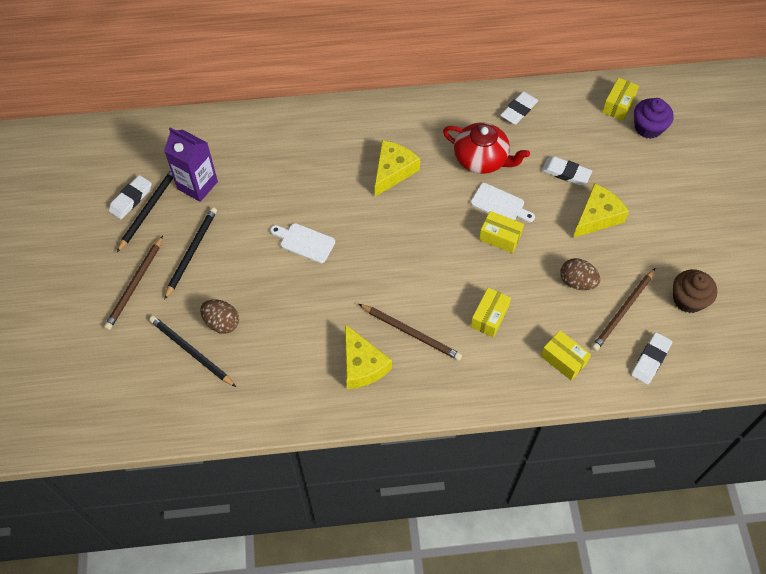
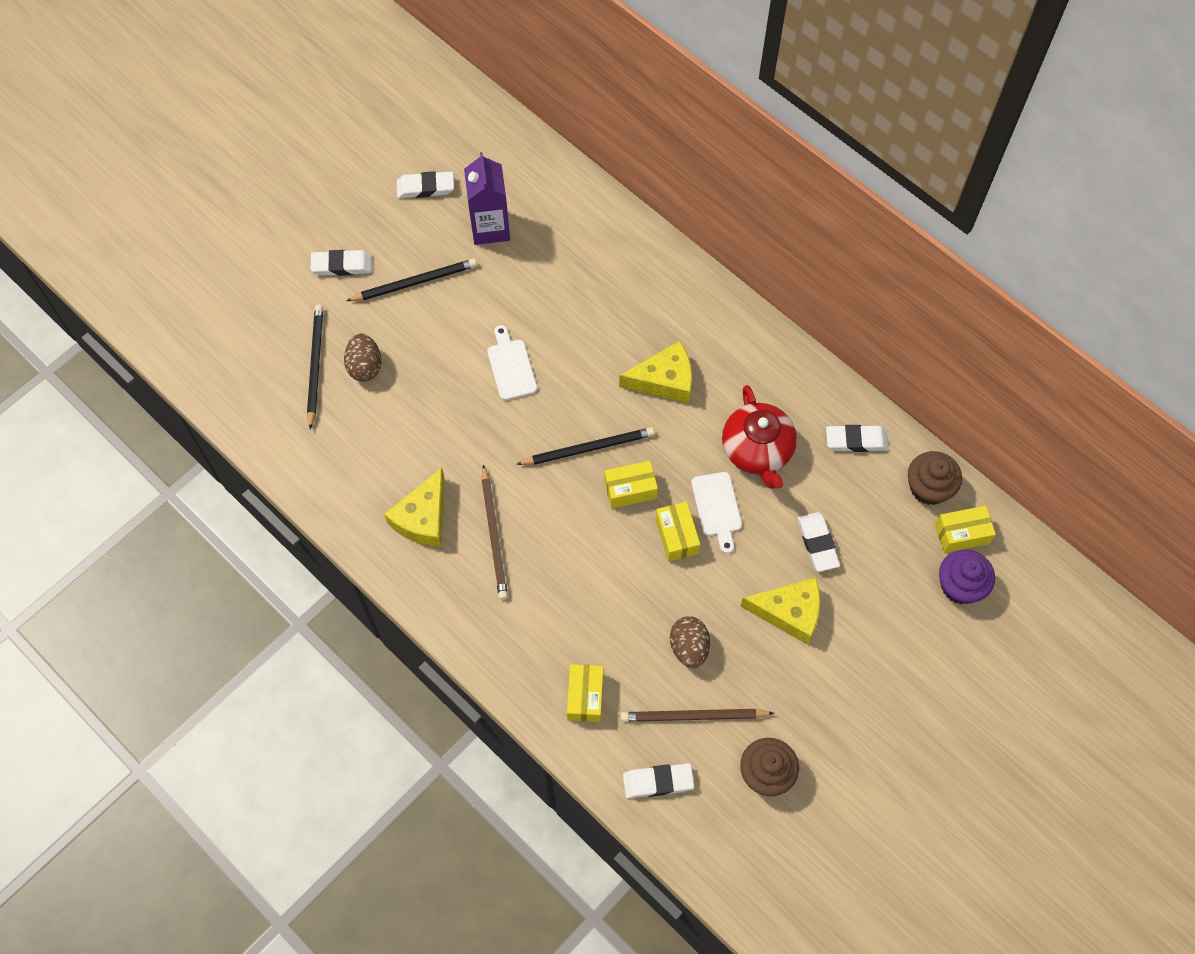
camera: 50 degrees right, 5 degrees up
(135, 285) = (342, 265): brown pencil -> white eraser
(149, 209) = (428, 210): black pencil -> black pencil (588, 448)
(489, 317) = (573, 593): yellow box -> yellow box (630, 489)
(577, 99) = (928, 487): none -> brown cupcake

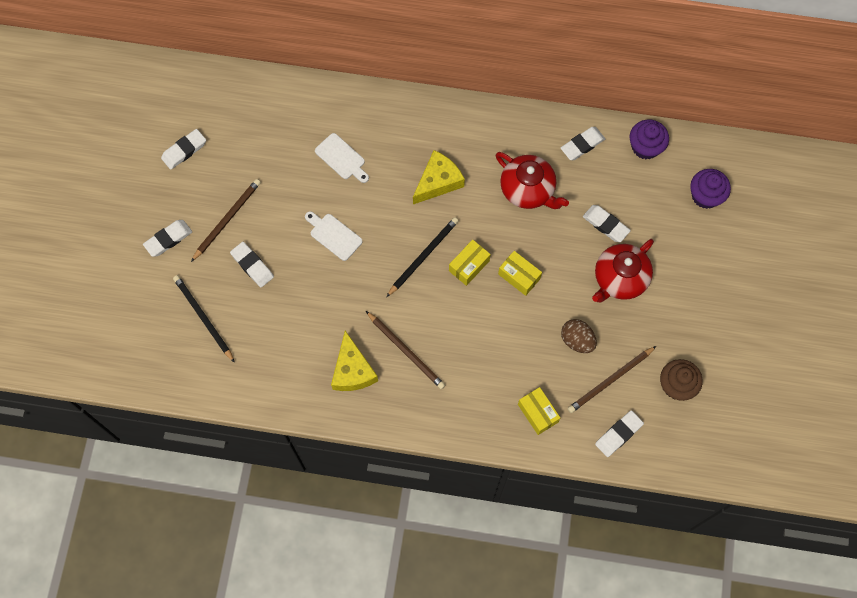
camera: 35 degrees left, 5 degrees up
(365, 366) = (237, 297): brown egg -> none
(404, 344) = (252, 266): none -> white eraser
(415, 282) = (227, 219): black pencil -> brown pencil
(490, 227) = (249, 151): purple carton -> none
(717, 508) = (530, 242): white cutting board -> white cutting board (342, 158)
(789, 612) = (619, 279): yellow cheese -> red teapot
(928, 487) = (645, 147): brown cupcake -> purple cupcake
(961, 534) = (684, 163): yellow box -> none

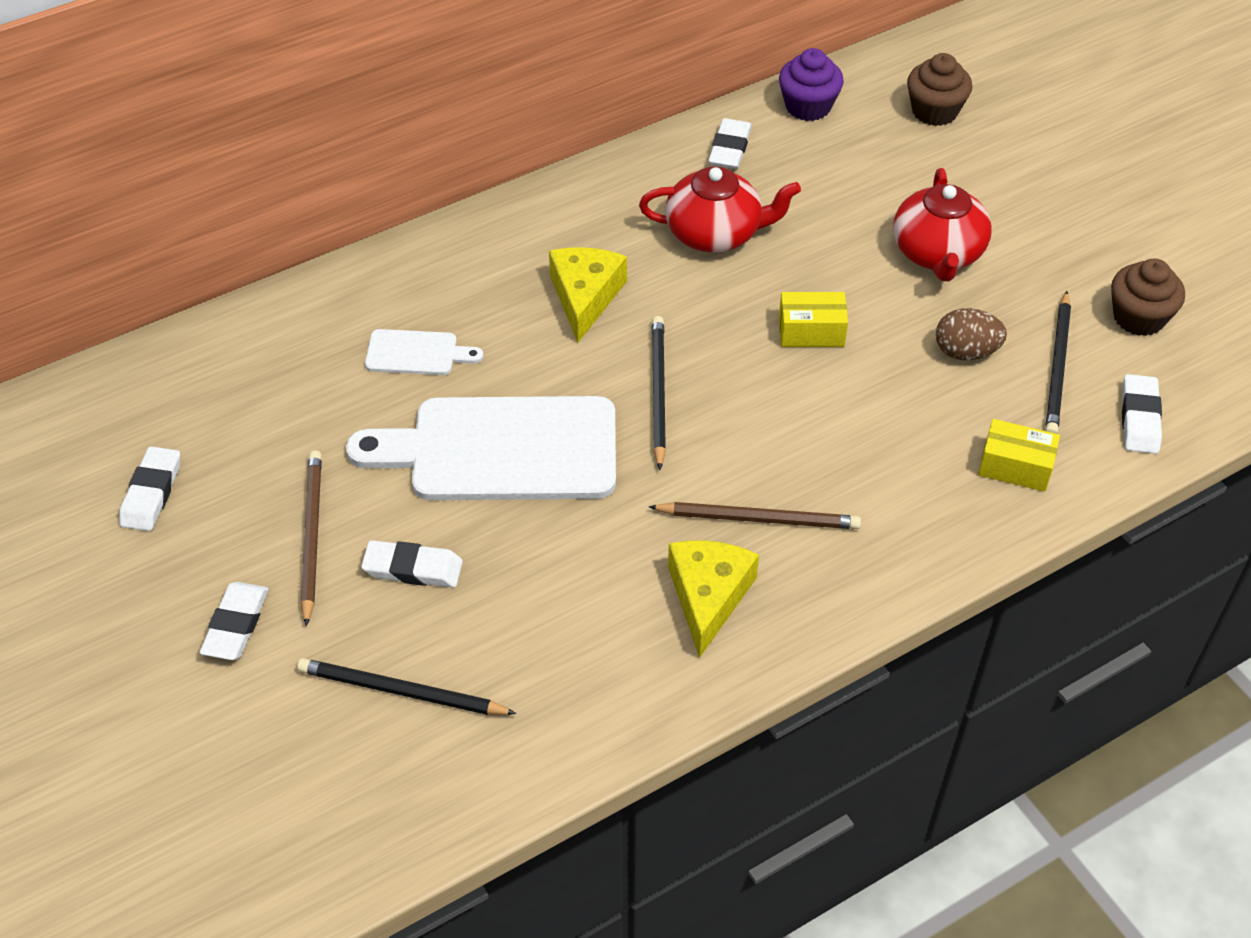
camera: 40 degrees left, 20 degrees down
(334, 235) = (501, 450): white cutting board -> white cutting board, size x2.21
(352, 370) = (708, 597): yellow cheese -> yellow cheese turned 120 degrees counterclockwise
(469, 266) = (732, 362): yellow box -> none
(605, 225) = (854, 209): white eraser -> none
(610, 380) = (1057, 367): brown pencil -> black pencil
(705, 196) = (934, 111): purple cupcake -> brown cupcake

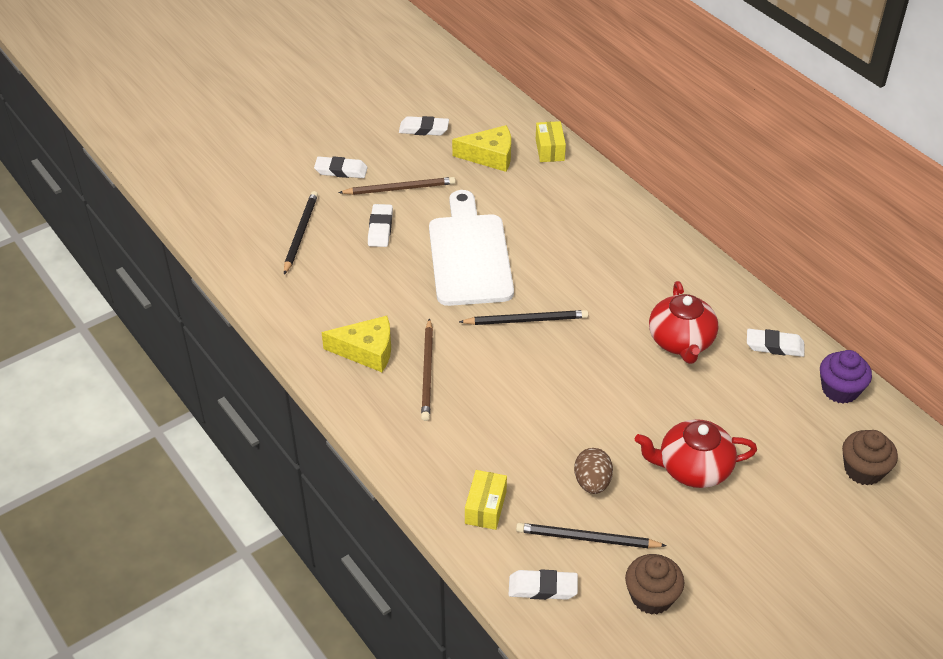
camera: 85 degrees right, 5 degrees down
(417, 353) = (540, 212): white cutting board -> none
(585, 297) = (604, 281): yellow cheese -> yellow cheese (490, 156)
(811, 331) = (595, 395): yellow box -> yellow box (549, 150)

